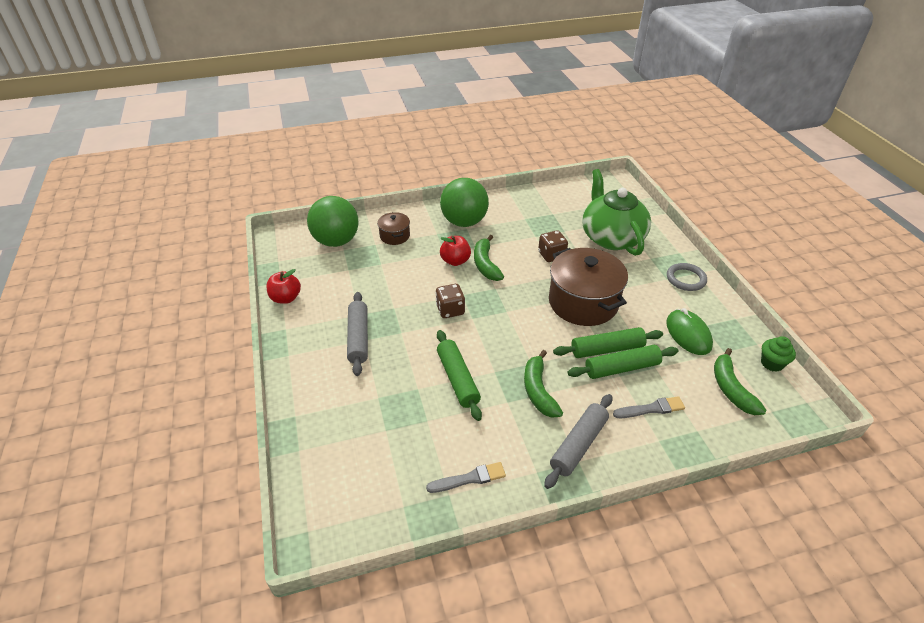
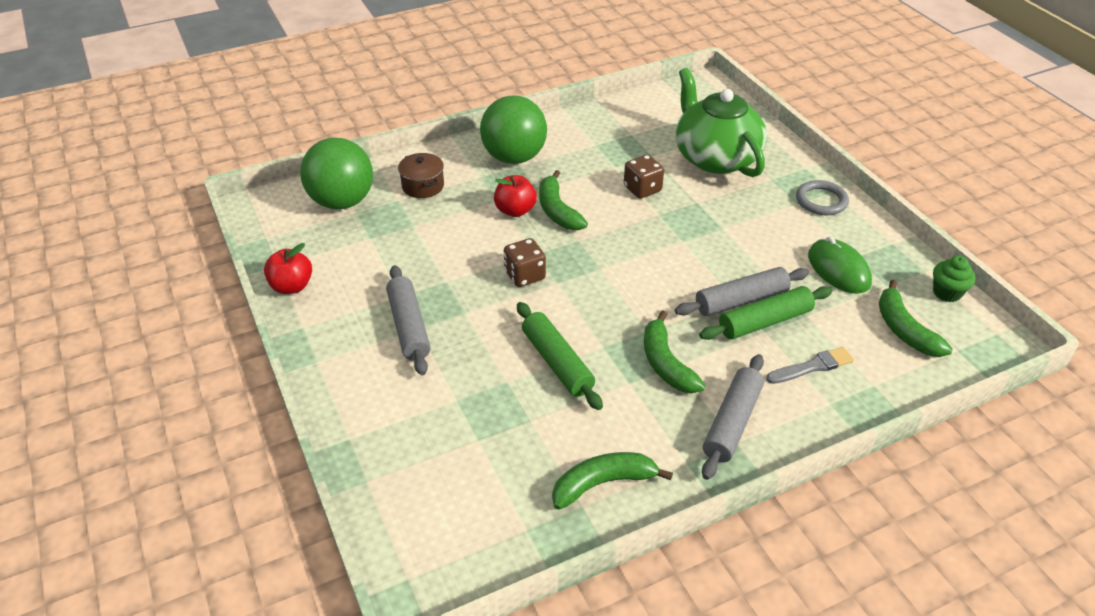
camera: 10 degrees left, 0 degrees up
(469, 478) = (603, 483): grey brush -> green banana
(583, 302) = (697, 245): brown pot -> none
(607, 349) = (741, 301): green rolling pin -> grey rolling pin

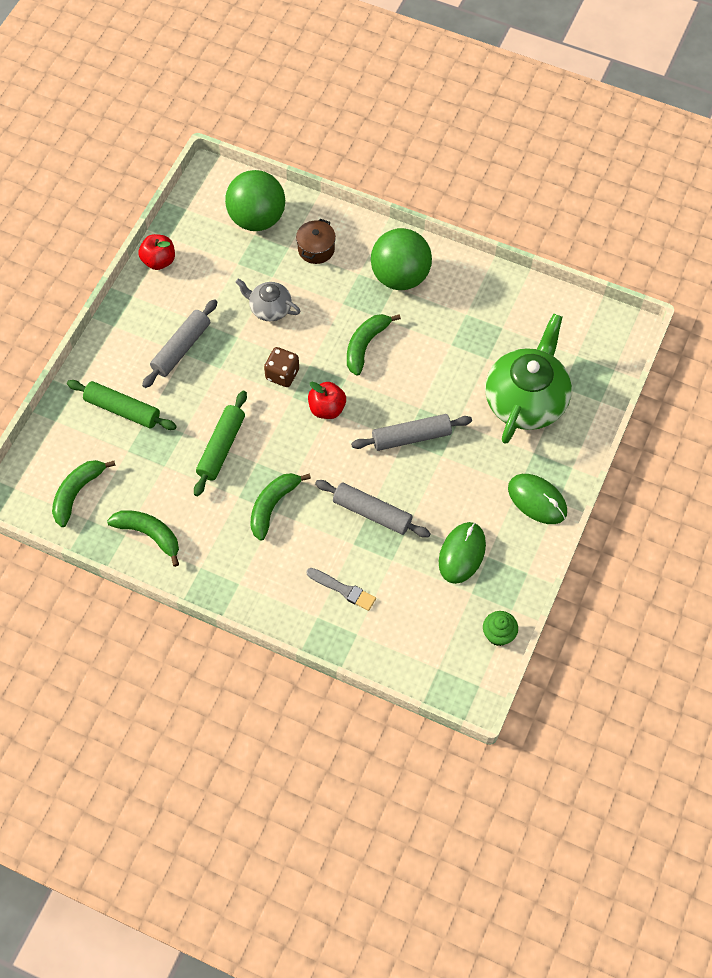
camera: 50 degrees right, 20 degrees up
(444, 245) = (269, 308): none -> grey teapot
(515, 210) = (342, 321): red apple -> red apple (327, 408)
(642, 189) = (440, 379): brown dice -> none
(732, 422) = (253, 572): grey rolling pin -> grey rolling pin (411, 437)
(765, 322) = (363, 539): green rolling pin -> green rolling pin (122, 410)
(821, 201) = (537, 500): grey ring -> green mouse
(904, 329) = (431, 626): green banana -> green banana (77, 493)

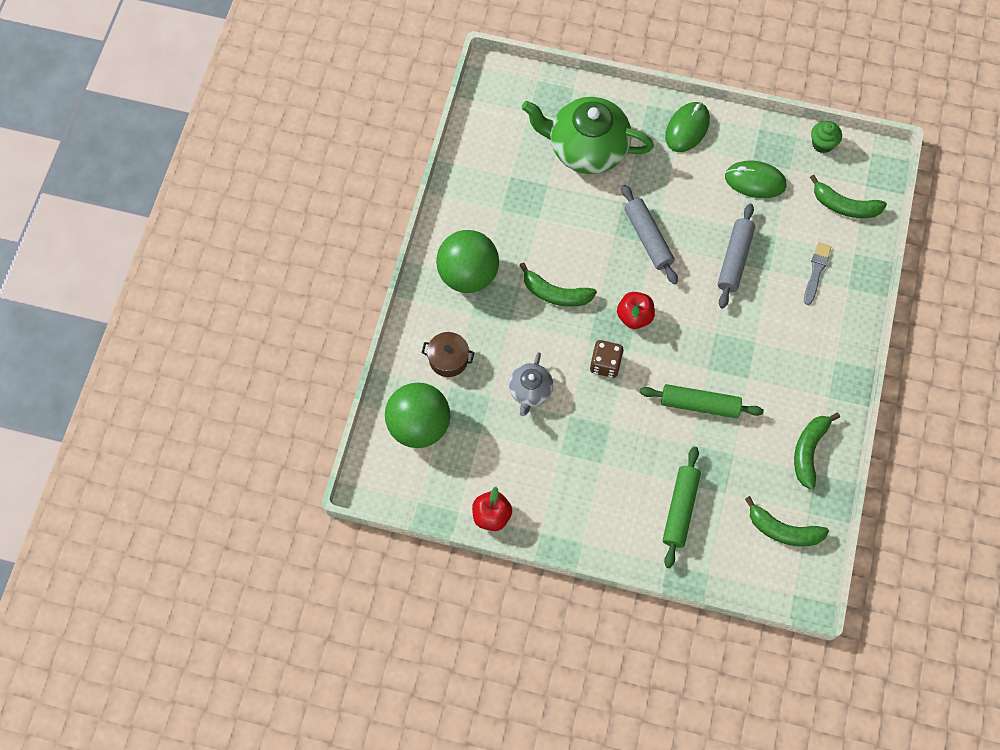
camera: 100 degrees left, 5 degrees up
(181, 348) = (595, 468): grey rolling pin -> none
(273, 506) = (749, 346): green banana -> green banana (844, 206)

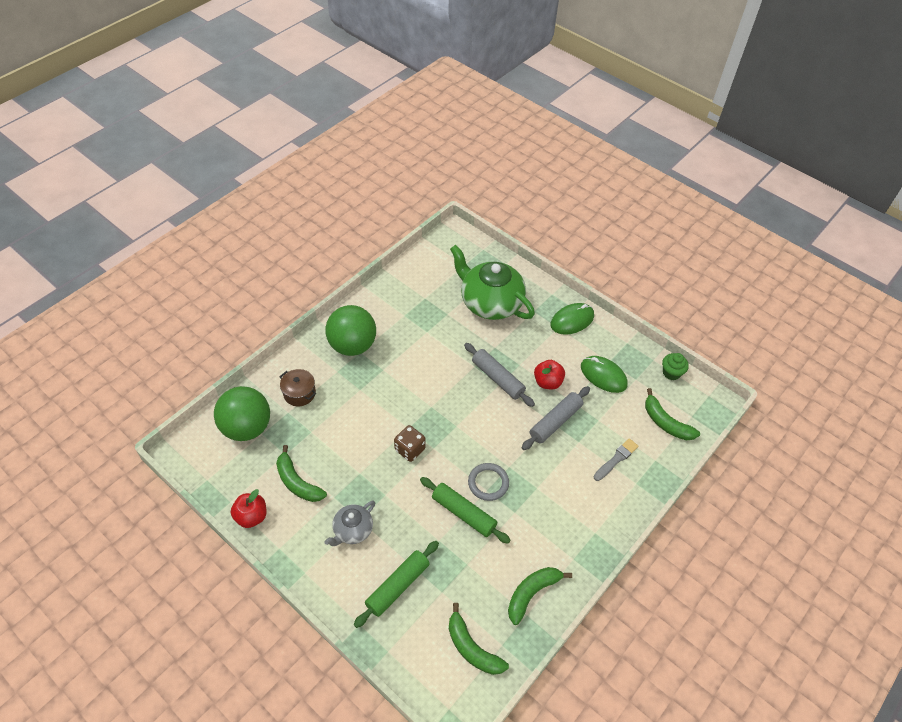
camera: 25 degrees right, 15 degrees down
(530, 391) = (342, 442): grey teapot -> grey teapot (352, 530)
(555, 293) = (405, 385): green banana -> green banana (297, 482)
(634, 316) = (453, 426): red apple -> red apple (547, 382)
(648, 238) = (497, 378): grey rolling pin -> grey rolling pin turned 45 degrees counterclockwise
(705, 360) = (488, 483): none -> grey ring

